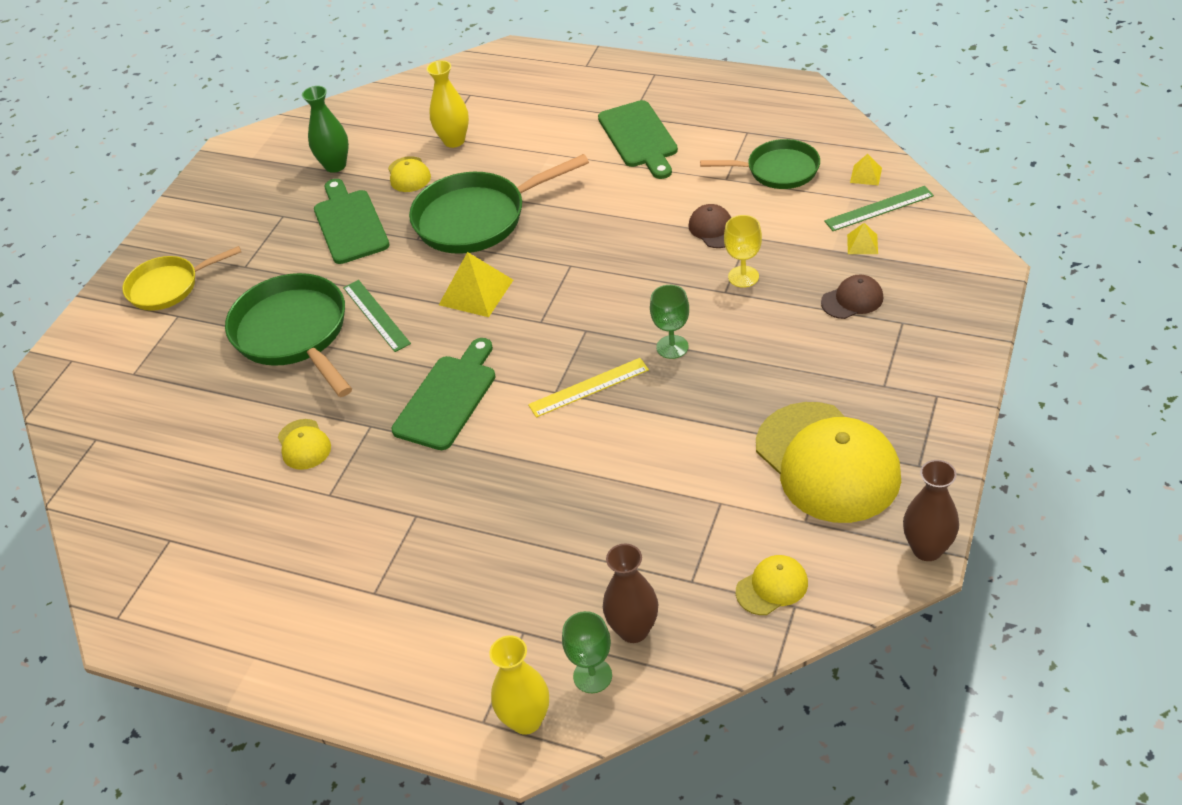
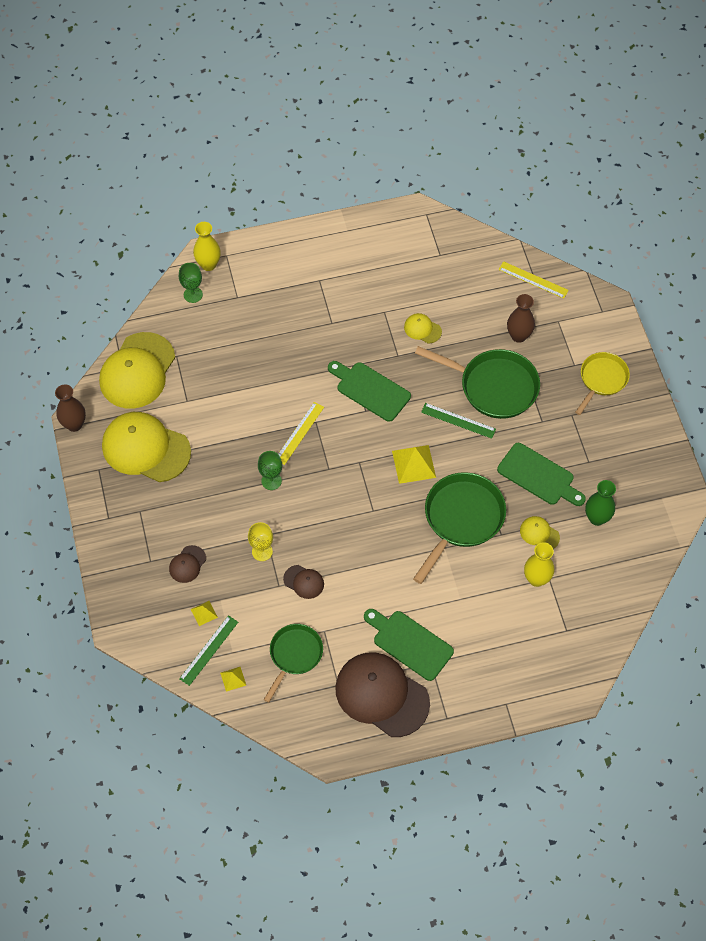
camera: 140 degrees right, 15 degrees up
(97, 440) = (533, 280): none -> yellow ruler
(448, 398) = (370, 390): green cutting board -> green cutting board turned 135 degrees clockwise
(633, 630) = (188, 322): brown vase -> brown vase (518, 336)
(706, 110) = (381, 695): none -> brown cap
(772, 587) = (137, 371): yellow cap -> yellow cap, size x2.26
(777, 170) = (294, 655): green pan -> green pan turned 150 degrees clockwise

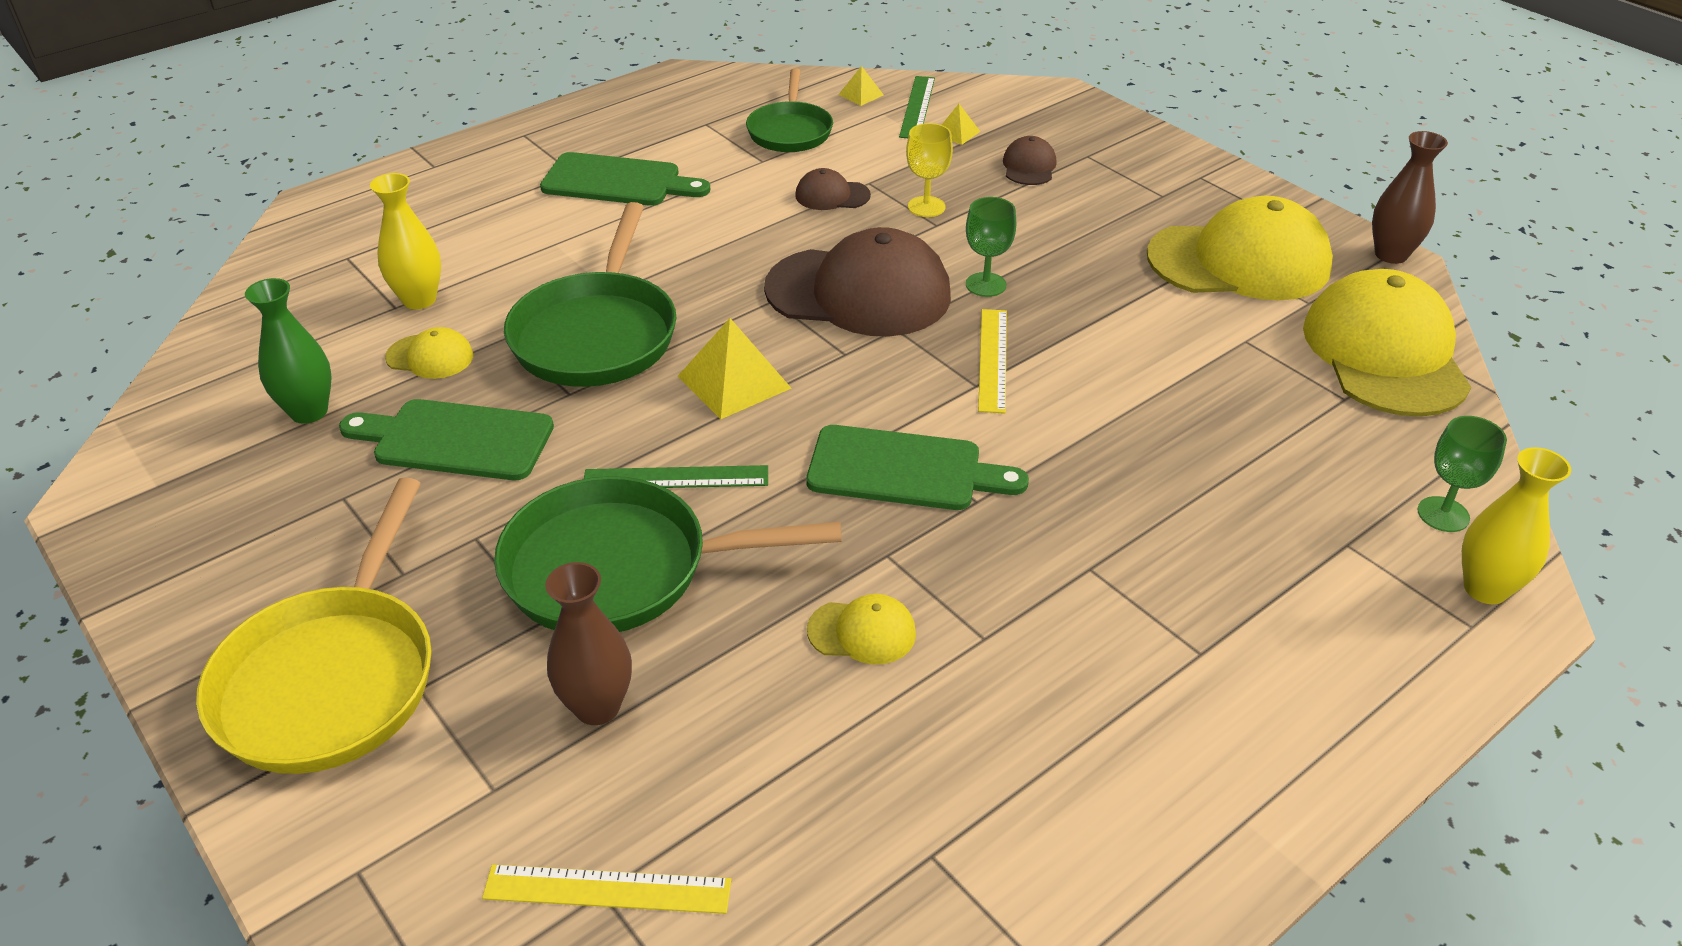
camera: 155 degrees right, 20 degrees down
(381, 695) = (634, 130): brown cap -> brown cap (859, 292)
(602, 380) = (332, 678): yellow pan -> yellow pan, size x1.58

